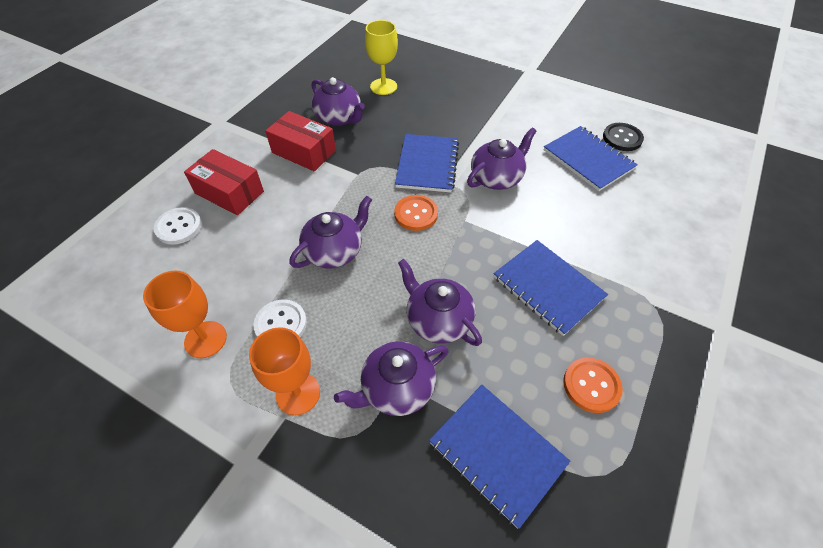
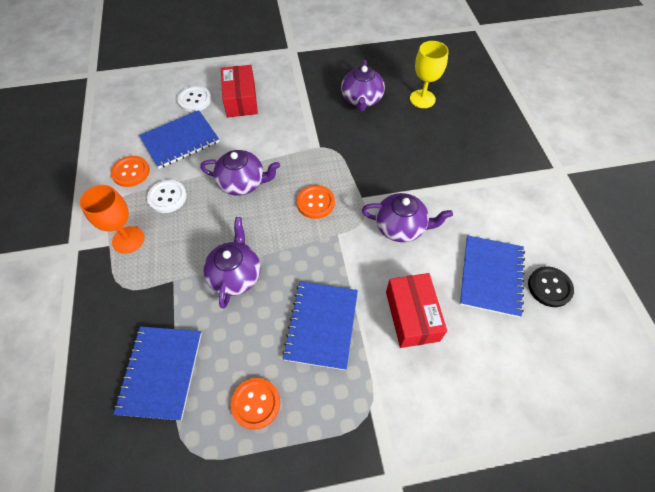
camera: 50 degrees right, 5 degrees up
(205, 339) = (131, 172): orange goblet -> orange button
(304, 151) = (310, 106): red box -> red box (412, 316)
(396, 388) = (167, 286): purple teapot -> none
(427, 164) = (369, 177): blue notebook -> blue notebook (180, 140)

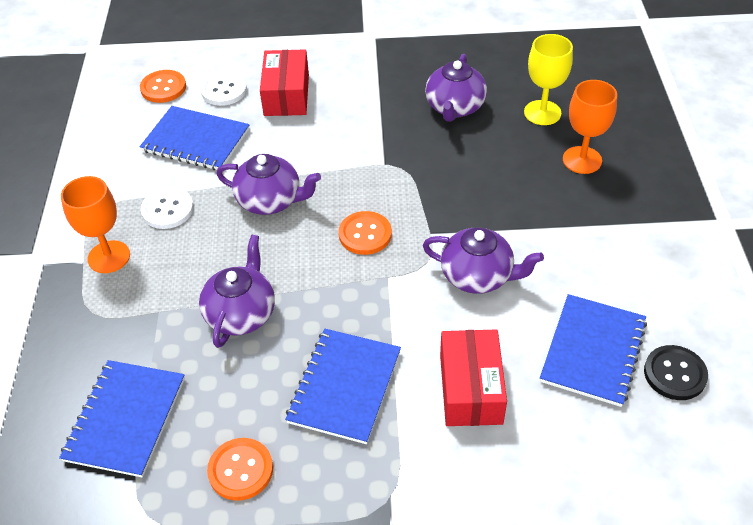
camera: 10 degrees right, 10 degrees down
(131, 172) = (125, 174): orange button -> orange button (163, 88)
(180, 140) = (196, 140): blue notebook -> blue notebook turned 45 degrees clockwise
(455, 132) = (582, 160): none -> orange goblet

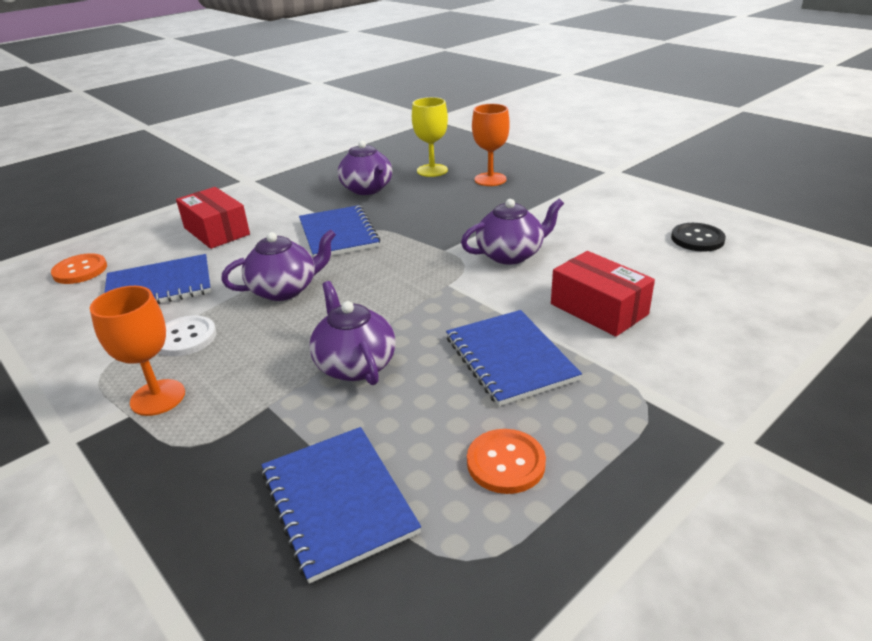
camera: 40 degrees left, 15 degrees down
(224, 90) = (150, 250): white button -> none
(365, 234) = (395, 272): orange button -> none
(592, 351) = (638, 252): blue notebook -> blue notebook (338, 234)

